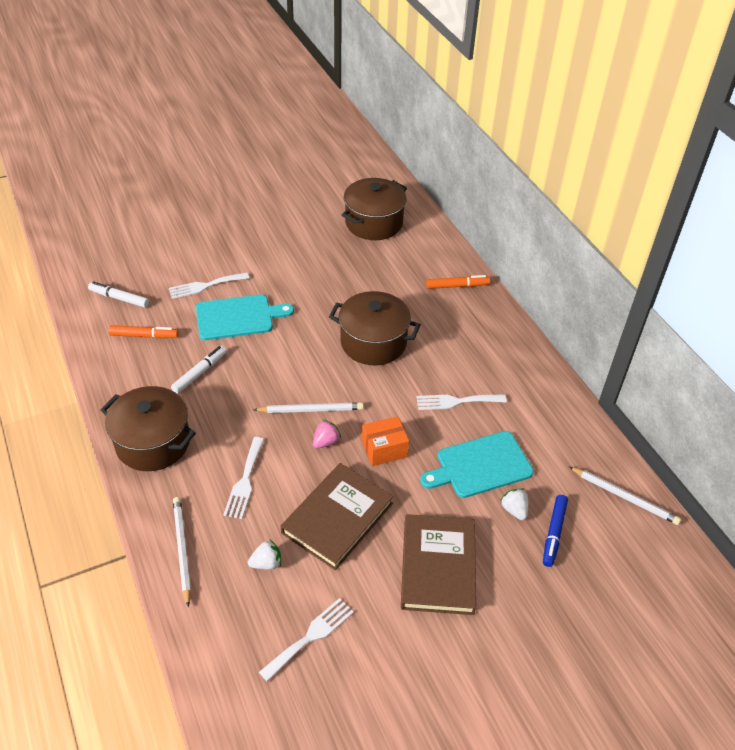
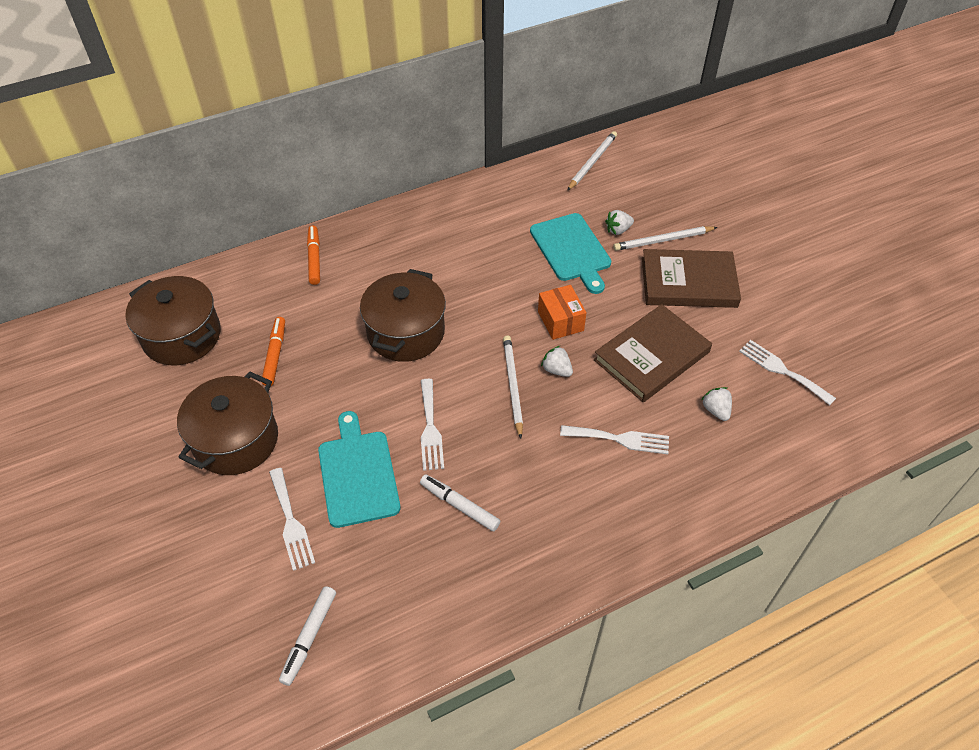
camera: 90 degrees left, 5 degrees up
(144, 336) = (391, 586): orange marker -> orange marker (275, 354)
(153, 443) = (578, 541): brown pot -> brown pot (236, 440)
(182, 550) = (718, 487): white pencil -> white pencil (663, 240)
(326, 442) = (556, 370): pink strawberry -> white strawberry
(337, 518) = (651, 356): brown book -> brown book turned 75 degrees counterclockwise
(456, 401) = (491, 264): white fork -> white fork (430, 428)
(554, 533) = (638, 207): blue marker -> none

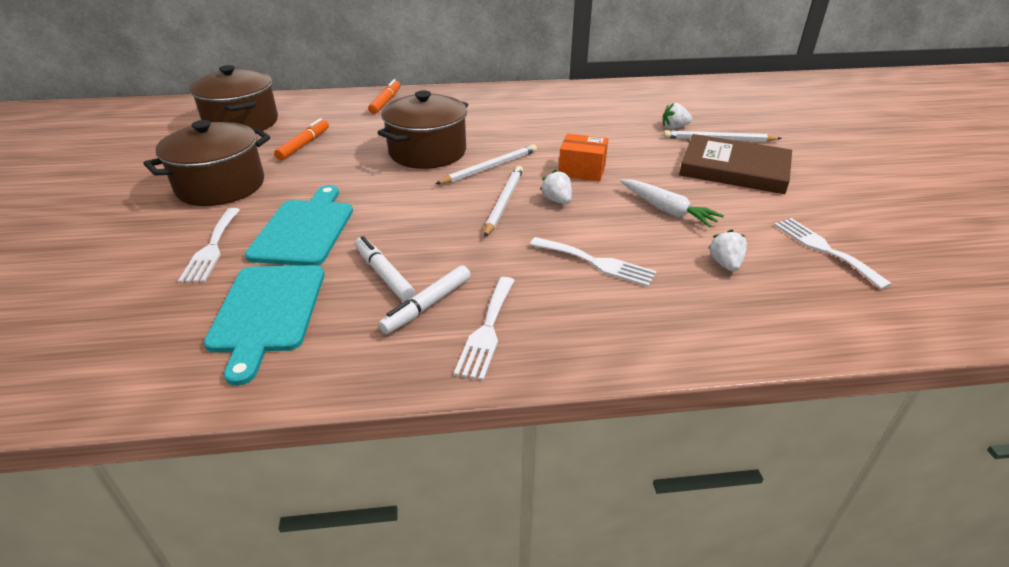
camera: 20 degrees right, 15 degrees down
(309, 637) = (140, 339): white marker -> white marker (427, 305)
(430, 428) = (400, 214): white fork -> white fork (487, 330)
(560, 321) = (582, 170): orange box -> orange box turned 75 degrees counterclockwise
(571, 250) = (620, 131): turquoise cutting board -> turquoise cutting board (267, 312)
(592, 162) = (670, 88): white pencil -> white pencil (490, 167)
(651, 356) = (667, 210): brown book -> white carrot

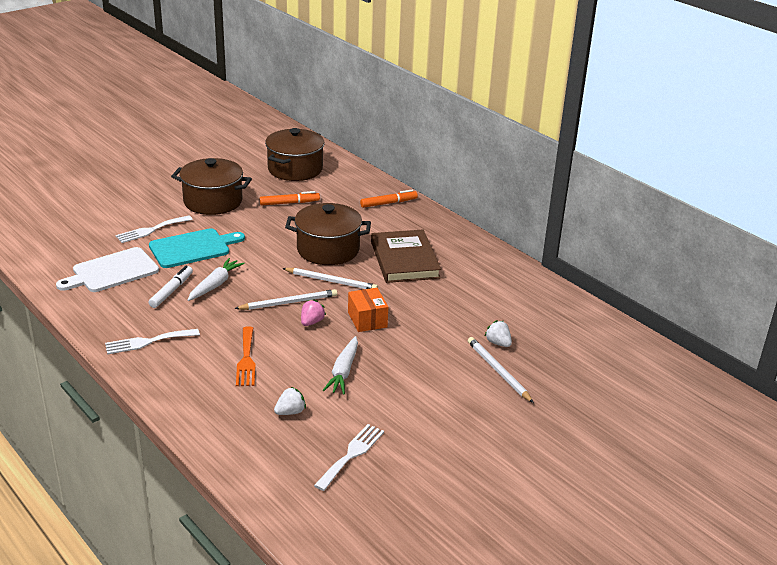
camera: 55 degrees right, 5 degrees down
(267, 312) = (112, 271): turquoise cutting board -> white cutting board
(410, 237) = (215, 285): none -> white carrot
(427, 305) = (154, 315): white marker -> none
(557, 200) = (311, 322): white strawberry -> pink strawberry
(596, 263) = (246, 359): white fork -> orange fork
(734, 169) = (447, 390): brown book -> brown book (404, 260)

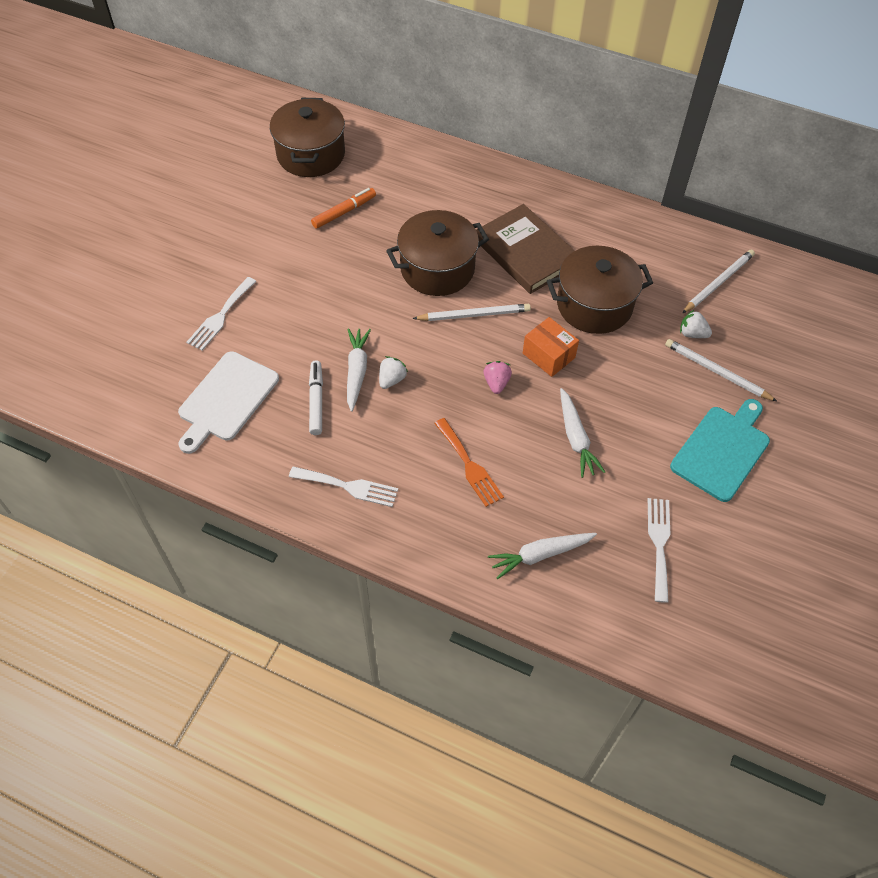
camera: 25 degrees left, 25 degrees up
(148, 342) = (348, 486): white fork -> white fork turned 120 degrees counterclockwise
(193, 248) = (289, 325): turquoise cutting board -> turquoise cutting board (722, 450)
(213, 201) = (256, 243): brown pot -> brown pot (594, 305)
(249, 427) = (540, 555): none -> white carrot
(288, 302) = (453, 365): white pencil -> white pencil (718, 283)
(290, 412) = (564, 516): white strawberry -> white strawberry (392, 379)
(388, 203) = (450, 171): orange marker -> none

